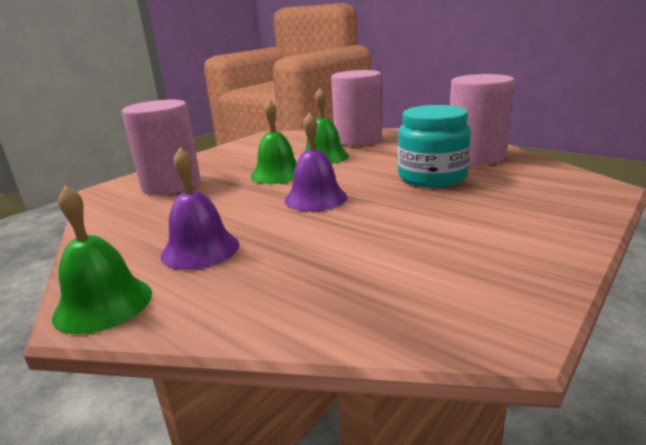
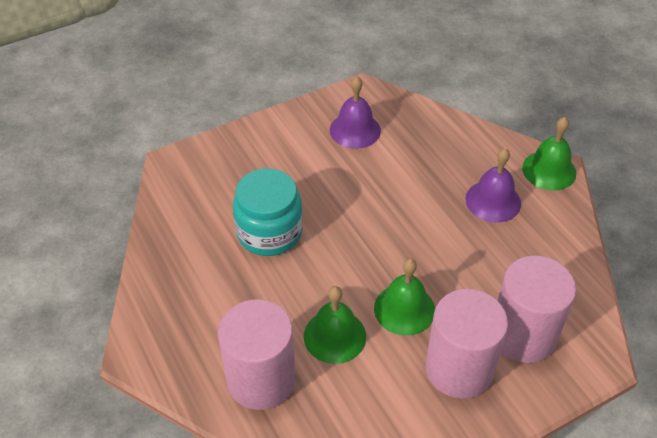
camera: 160 degrees left, 25 degrees up
(315, 198) = (388, 238): purple bell -> purple bell (355, 130)
(476, 156) = (191, 255): pink cylinder -> pink cylinder (459, 369)

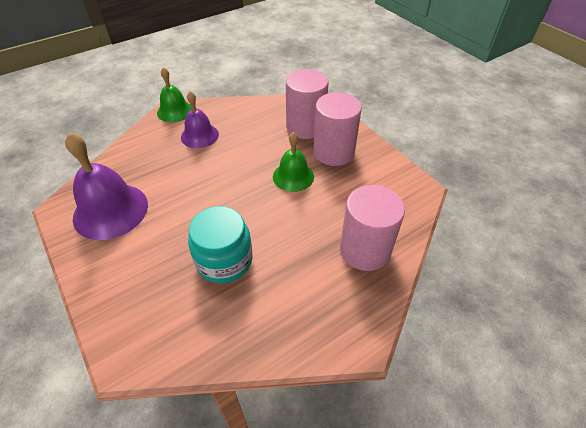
camera: 95 degrees left, 0 degrees up
(334, 336) = (320, 211): green bell -> none
(355, 130) = (110, 210): purple bell -> purple bell, size x1.62

